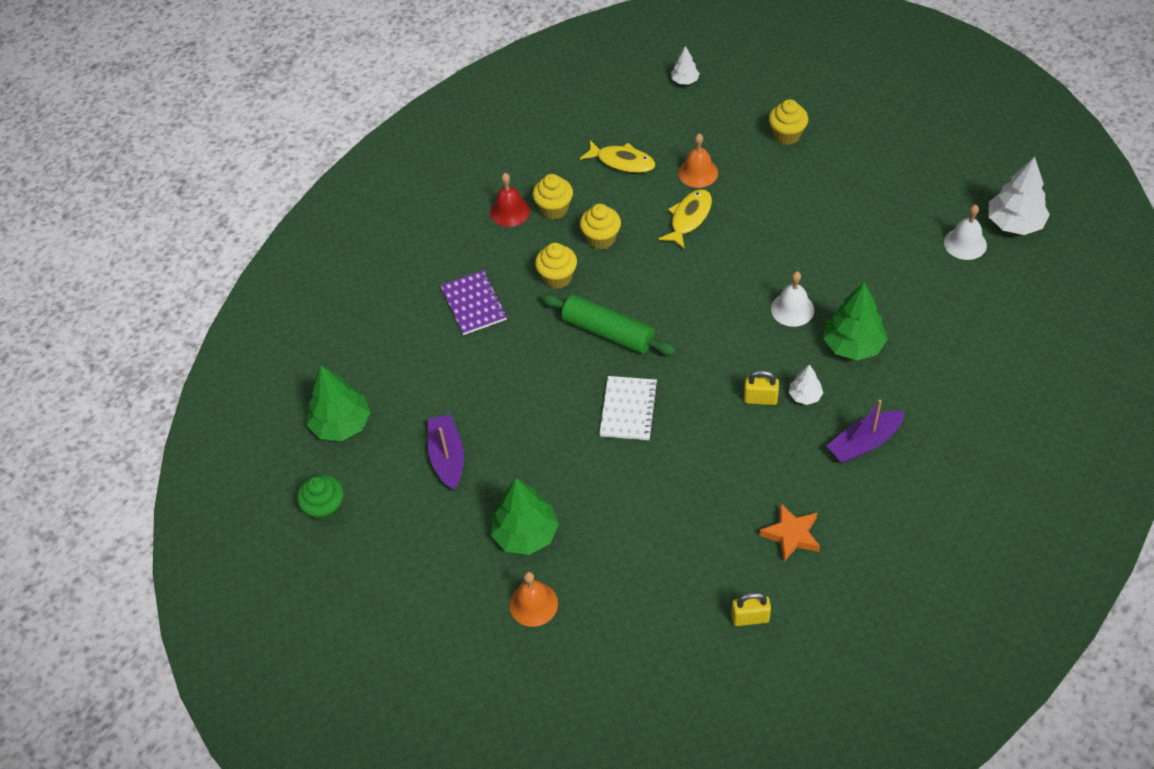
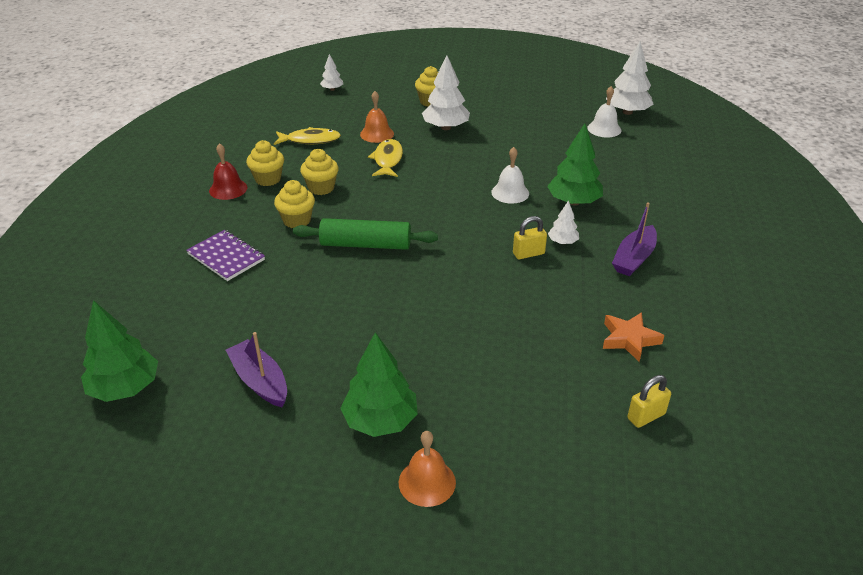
camera: 30 degrees left, 15 degrees down
(325, 509) = (137, 473): green cupcake -> none
(628, 409) = (420, 292): white notebook -> none
(780, 185) = (446, 127): none -> white tree

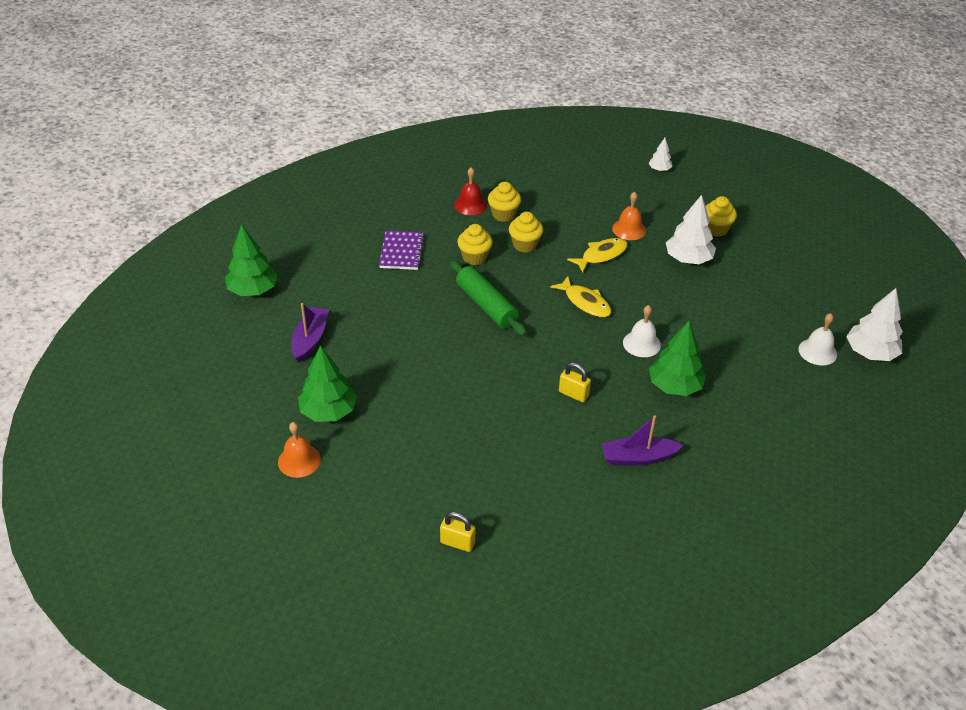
camera: 50 degrees right, 5 degrees up
(310, 140) = (575, 203): yellow fish -> yellow fish (585, 302)
(562, 242) = (611, 406): white tree -> none
(629, 339) = (532, 498): orange star -> none

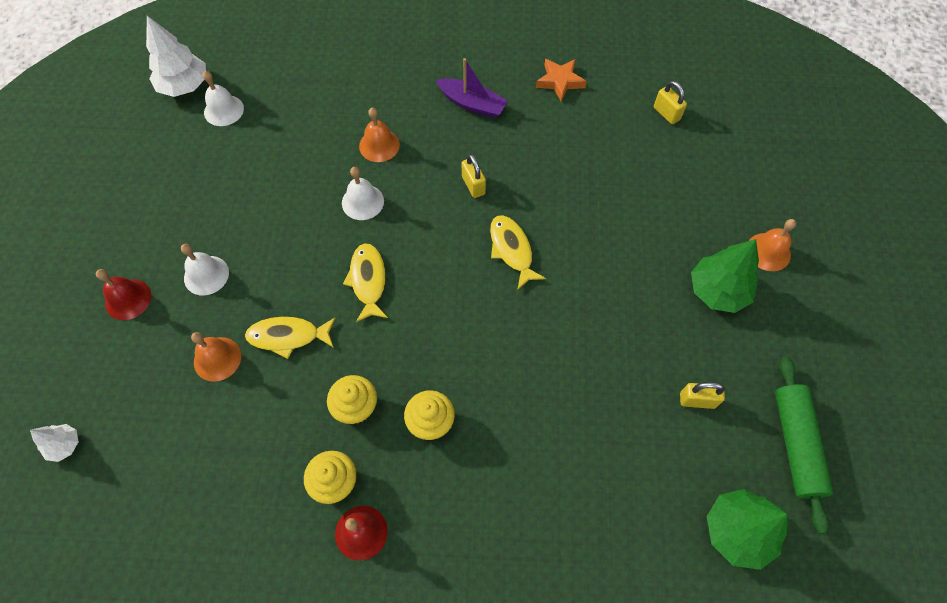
camera: 145 degrees left, 20 degrees up
(310, 339) = (697, 400): purple boat -> yellow padlock
(401, 252) = (512, 490): purple notebook -> none
(486, 305) = (472, 337): green rolling pin -> green rolling pin (795, 444)
(504, 365) = (512, 250): none -> yellow fish
(581, 522) = (560, 81): none -> orange star
(674, 386) = (379, 145): green tree -> orange bell
(688, 259) = (206, 275): white tree -> white bell
(716, 229) = (128, 299): yellow cupcake -> red bell

